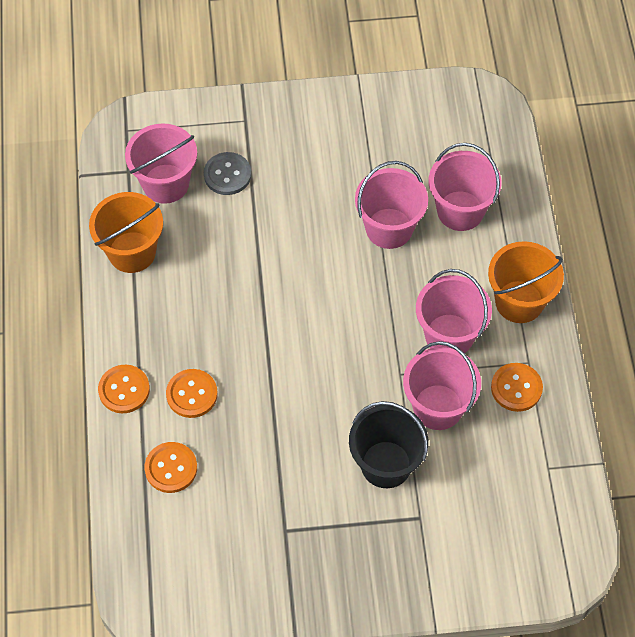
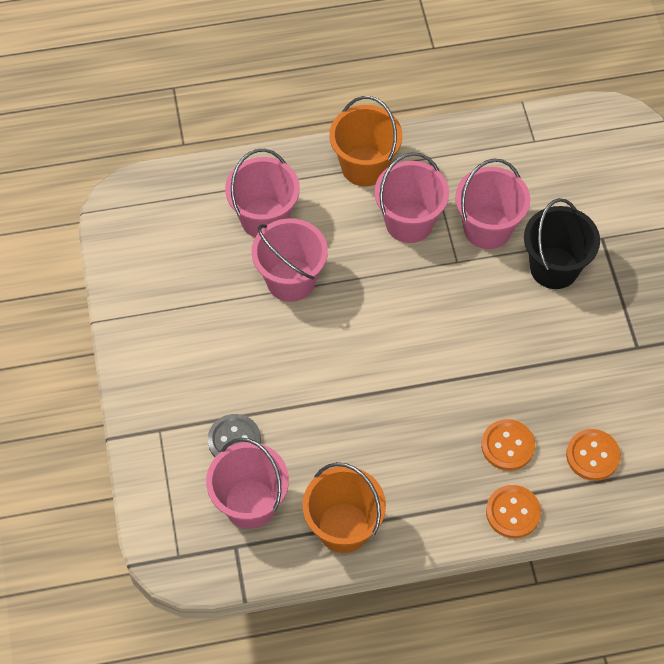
camera: 95 degrees left, 0 degrees up
(516, 388) = (458, 167): orange button -> none

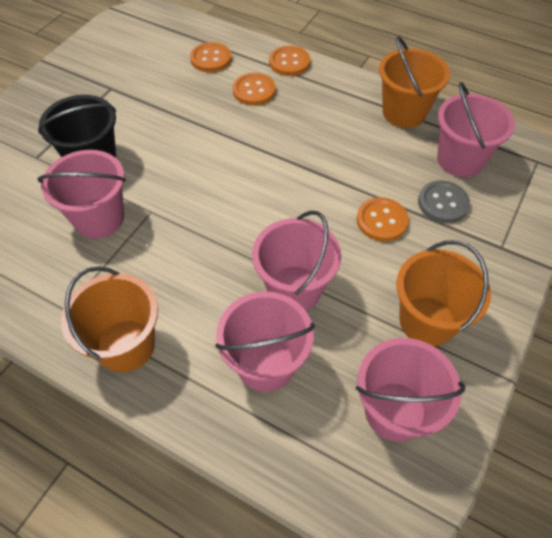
camera: 140 degrees left, 5 degrees down
(178, 324) = (427, 321): none -> orange bucket
(272, 385) = (381, 220): none -> orange button
(409, 222) = (149, 266): pink bucket -> pink bucket (395, 411)

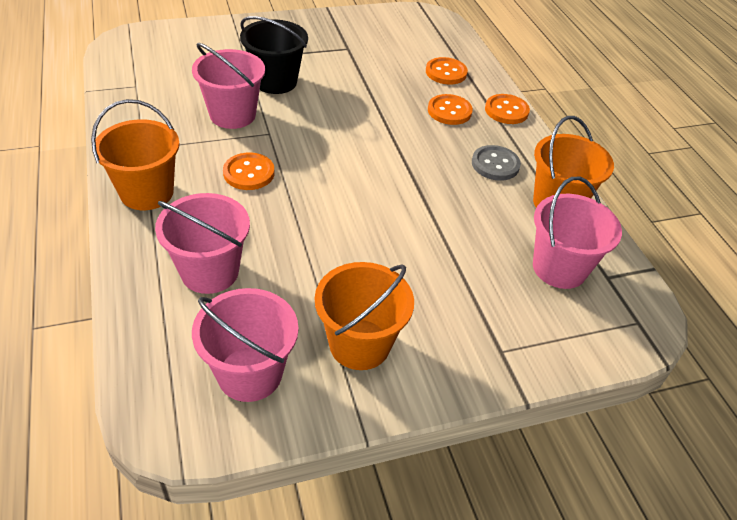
camera: 40 degrees right, 10 degrees down
(294, 289) = (294, 246): pink bucket -> none
(381, 220) = (424, 257): orange button -> orange button (249, 173)
(443, 203) = (495, 284): grey button -> grey button (495, 164)

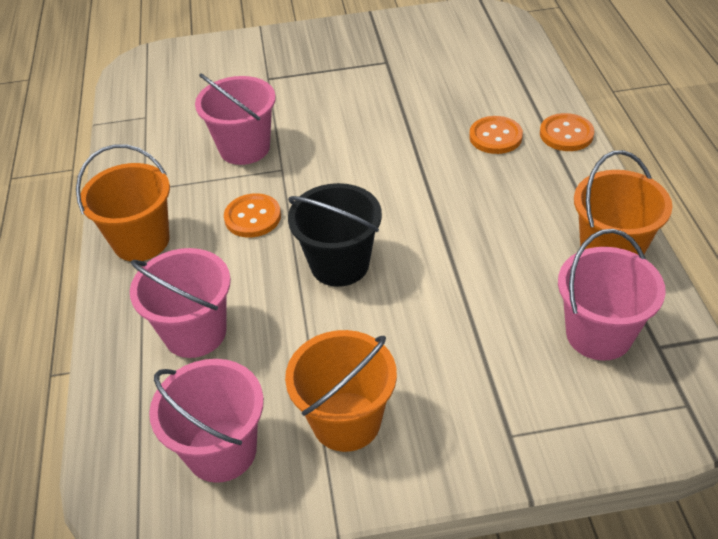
camera: 15 degrees right, 0 degrees up
(275, 81) = (297, 106): black bucket -> black bucket (339, 264)
(446, 72) = (499, 88): orange button -> none
(495, 164) = (541, 203): grey button -> none

